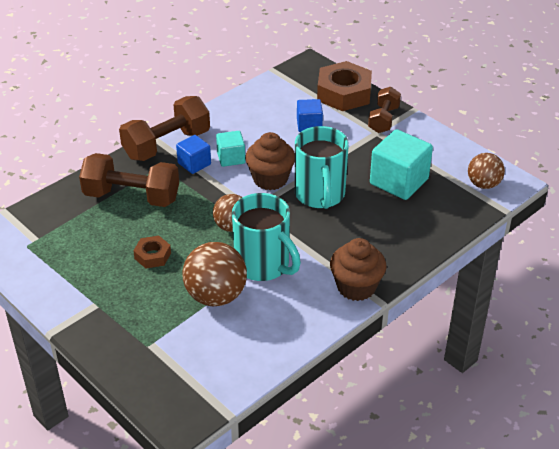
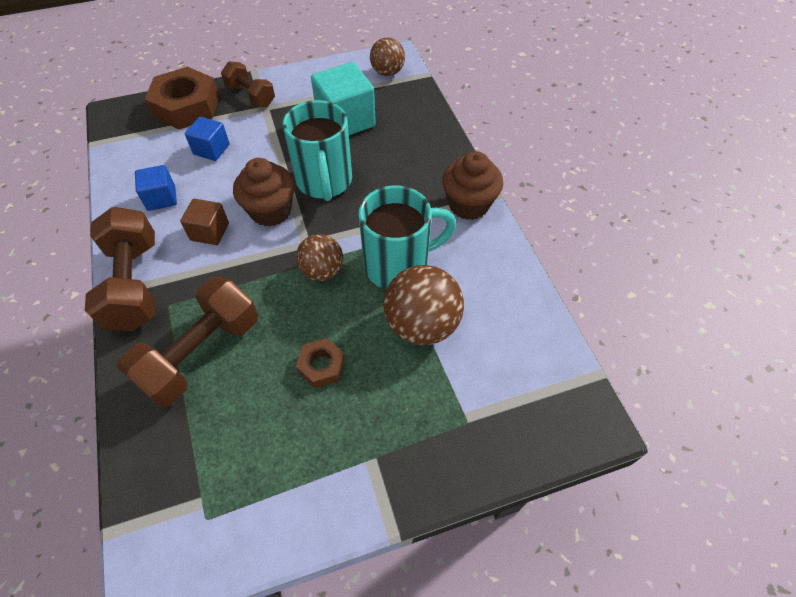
camera: 65 degrees left, 15 degrees up
(194, 164) = (191, 269): blue cube -> blue cube (161, 198)
(231, 158) = (210, 232): turquoise cube -> brown cube
(320, 195) = (324, 182): turquoise mug -> turquoise mug turned 60 degrees clockwise

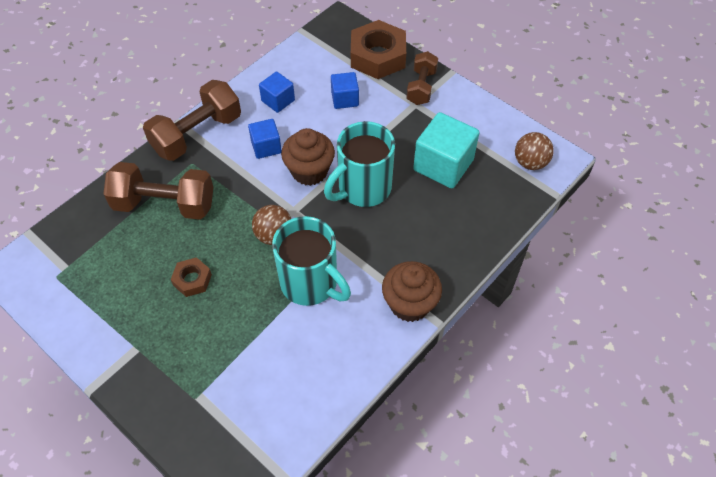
camera: 60 degrees right, 0 degrees up
(210, 232) = (266, 147): brown cube -> blue cube
(422, 324) = (263, 327): brown ball -> none

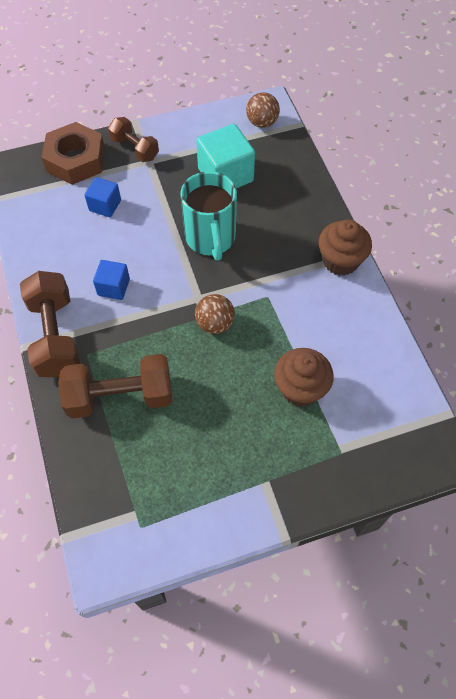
camera: 60 degrees left, 5 degrees up
(165, 204) = (120, 396): brown dumbbell -> brown dumbbell turned 45 degrees clockwise
(192, 280) = (220, 407): brown nut -> none
(278, 100) = (66, 254): blue cube -> none
(309, 171) = (165, 267): brown cupcake -> brown cupcake (300, 388)
(310, 283) = (280, 318): turquoise mug -> none

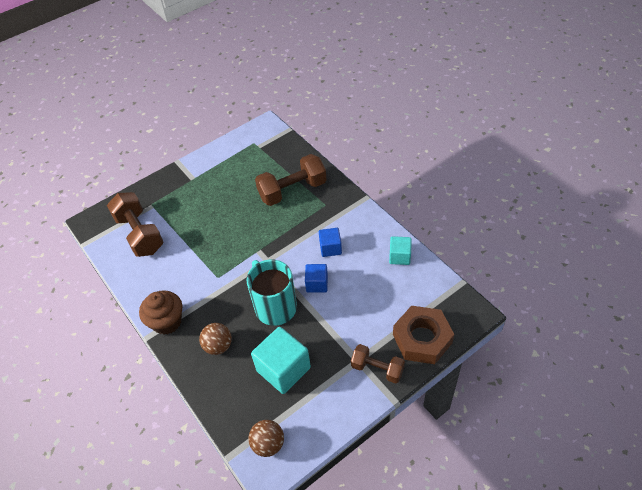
camera: 165 degrees right, 10 degrees down
(40, 249) = (399, 256): none -> turquoise cube
(55, 336) = (352, 208): brown dumbbell -> brown dumbbell (140, 234)
(105, 205) = (372, 306): blue cube -> blue cube (317, 284)
(215, 323) = (249, 247): brown ball -> brown ball (218, 346)
(300, 388) = (181, 228): brown cupcake -> none

